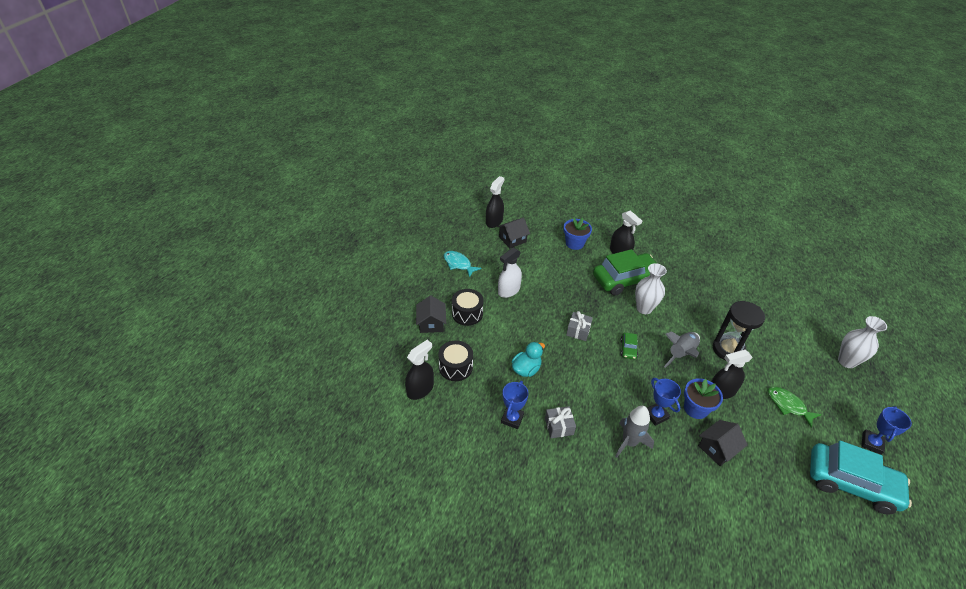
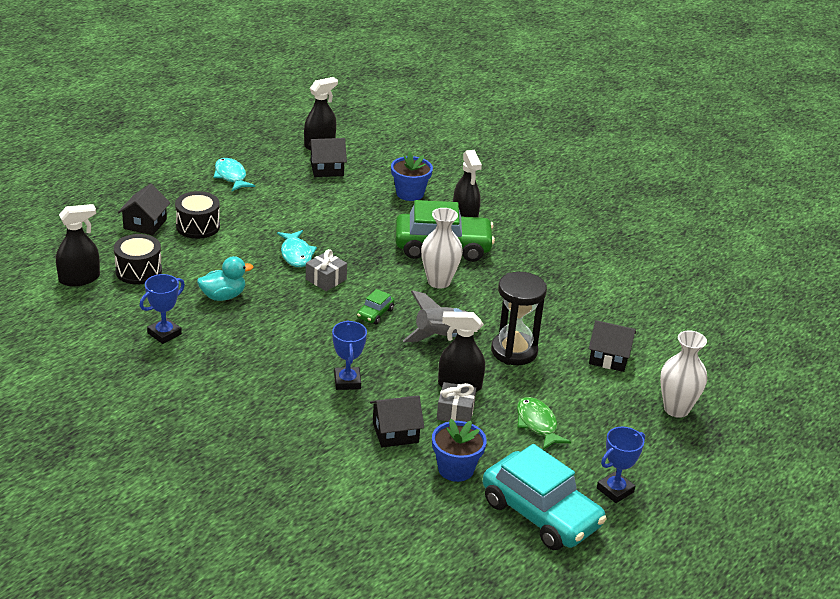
camera: 20 degrees right, 10 degrees down
(509, 290) = (272, 218): white spray bottle -> none
(545, 316) = (296, 254): none -> turquoise fish
(559, 426) = (214, 356): grey gift -> grey gift (455, 412)
(629, 442) = (287, 394): grey rocket -> none
(695, 408) = (406, 391): blue flower pot -> blue flower pot (456, 469)
(780, 334) = (609, 357): none -> black house

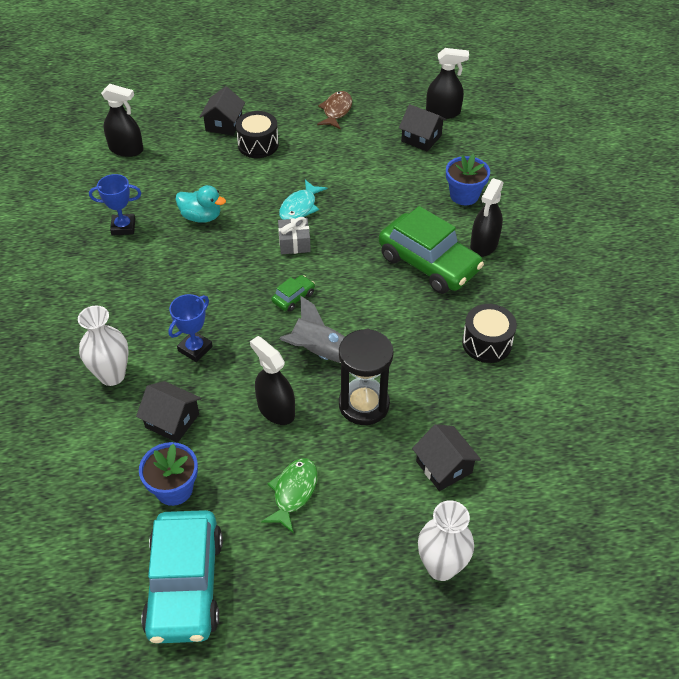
camera: 45 degrees right, 15 degrees up
(138, 271) = (171, 163): black drum -> black drum (487, 343)
(145, 224) = (224, 124): black house -> black house turned 45 degrees counterclockwise
(231, 176) = (336, 111): turquoise fish -> brown fish
(375, 314) = (293, 297): green car -> green car turned 150 degrees clockwise
(439, 281) = (383, 296): white vase -> white vase (112, 375)
(455, 412) = (241, 433): grey gift -> none
(615, 490) = (276, 611): blue trophy -> none

